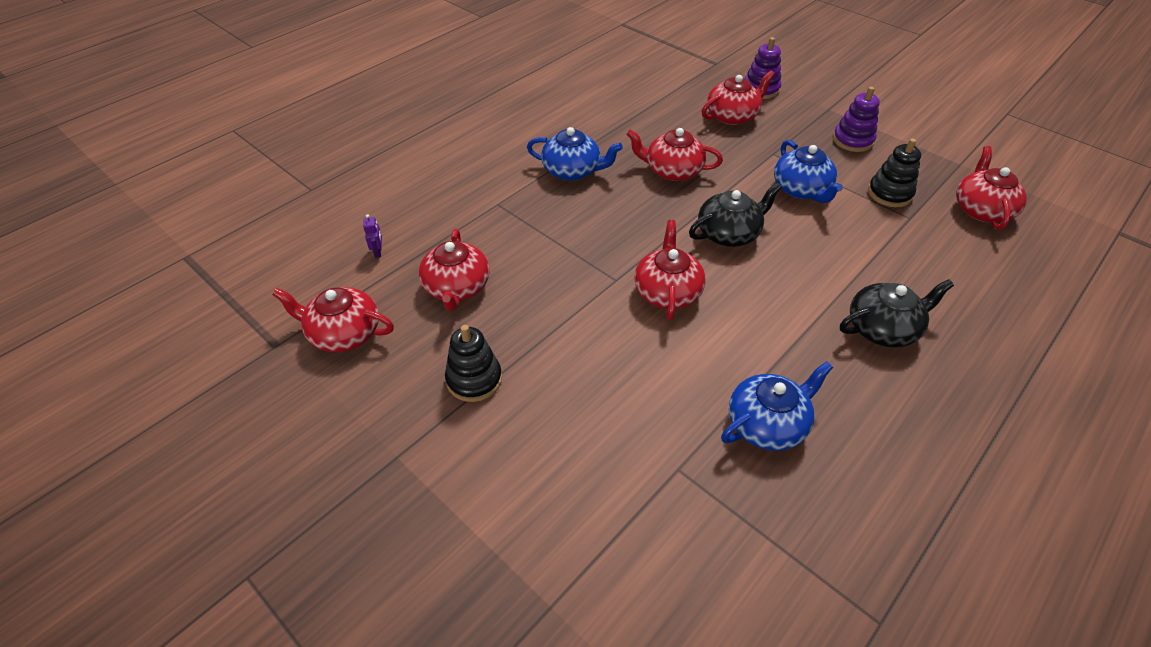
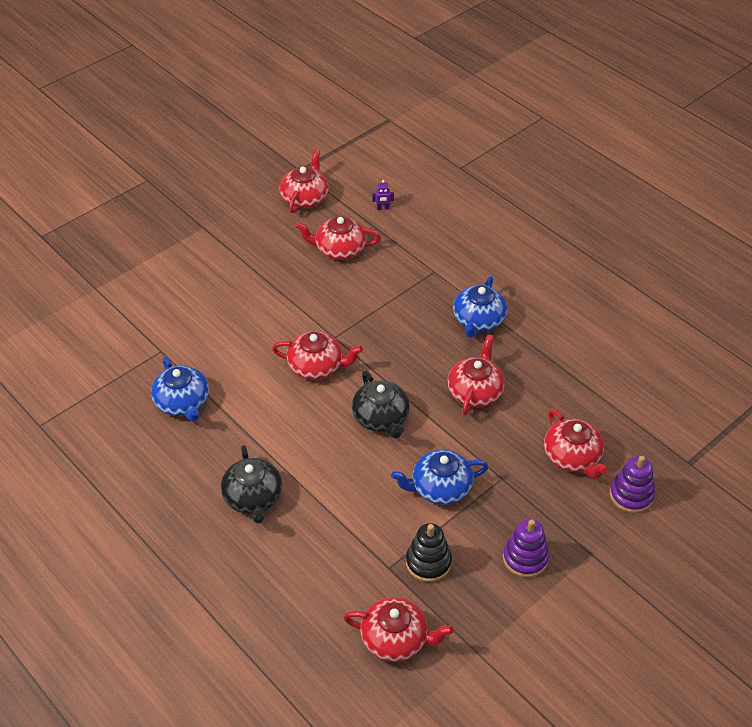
camera: 95 degrees right, 0 degrees up
(474, 379) = (253, 259): black stacking toy -> none

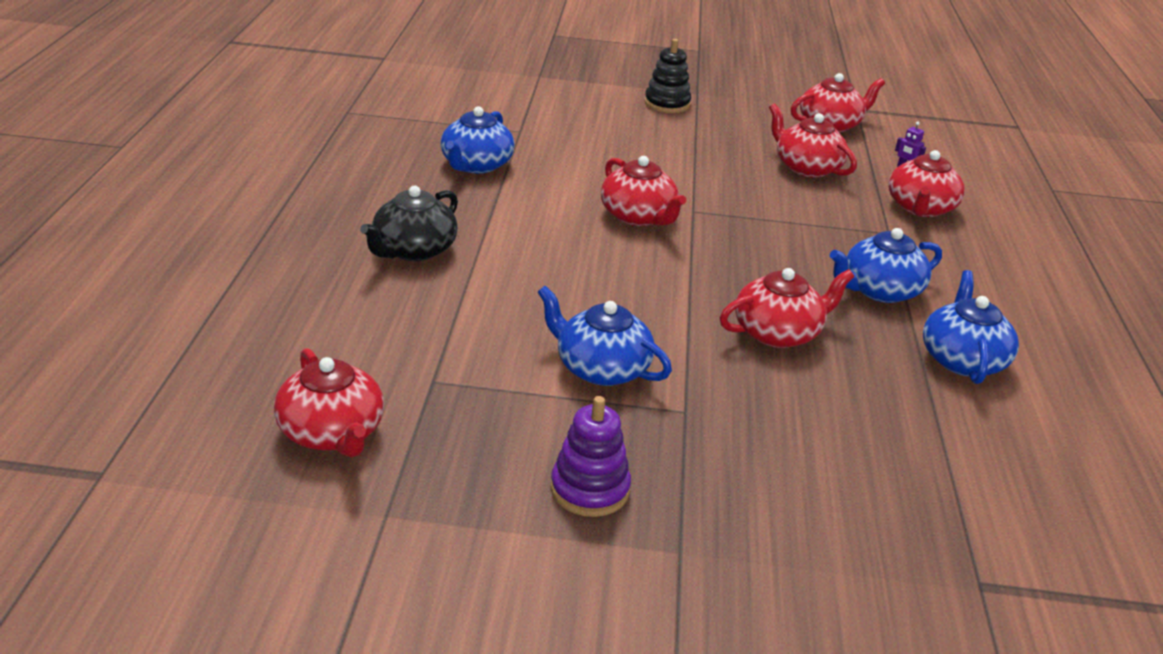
camera: 45 degrees right, 15 degrees down
(381, 418) = (636, 284): black teapot -> none
(428, 562) = (478, 408): black stacking toy -> black stacking toy (667, 104)
(556, 338) = (962, 360): none -> blue teapot
(572, 457) = (809, 458): red teapot -> red teapot (920, 208)
(631, 495) = (833, 547): purple stacking toy -> none

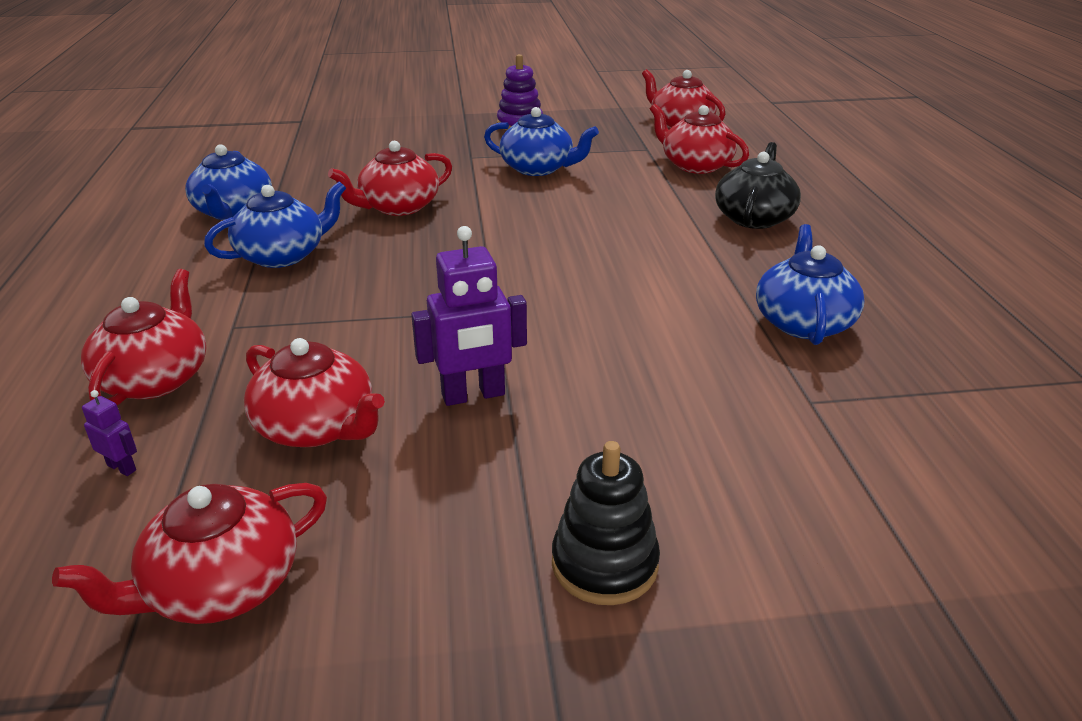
camera: 170 degrees right, 0 degrees up
(638, 216) = (559, 290): red teapot -> red teapot (695, 165)
(716, 166) = (473, 395): none -> purple robot

